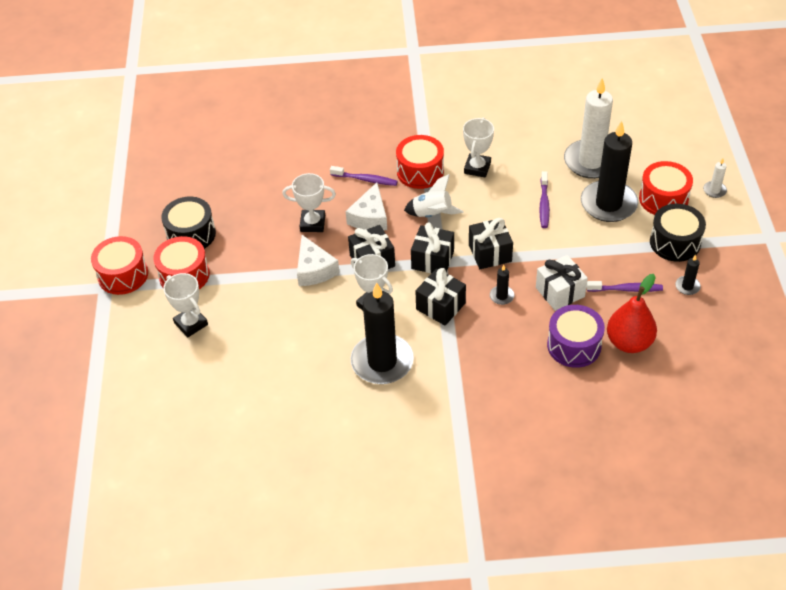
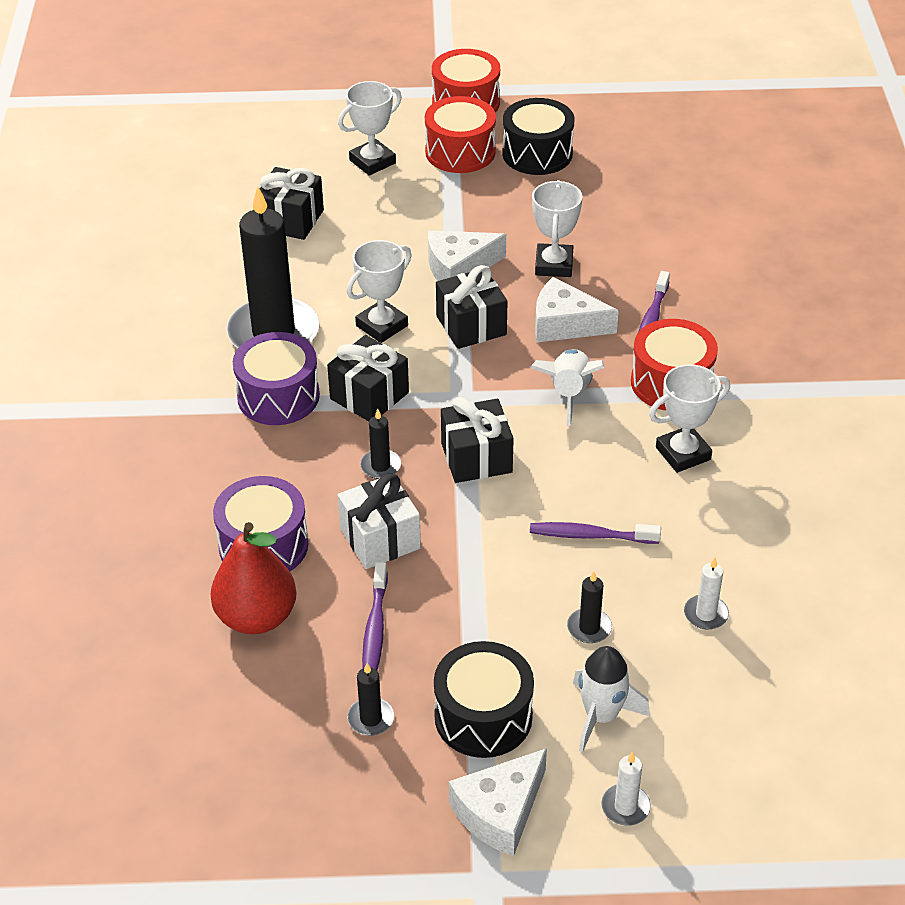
camera: 90 degrees right, 5 degrees down
(432, 260) = (467, 390): black gift -> black gift (291, 220)
(444, 352) = (278, 396): none -> purple drum
(477, 168) = (683, 453): white trophy -> white trophy turned 45 degrees counterclockwise
(591, 161) = (705, 614): white candle -> white candle, size x0.41
(608, 204) = (589, 628): black candle -> black candle, size x0.41
(663, 199) = (601, 715): red drum -> white rocket
(730, 234) = (500, 811): none -> white cheese

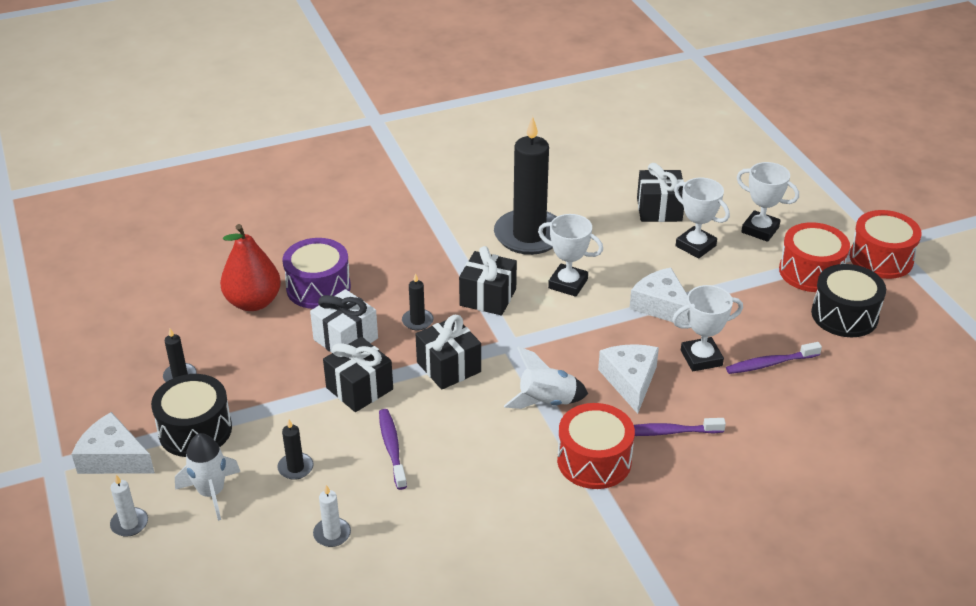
camera: 70 degrees right, 5 degrees down
(278, 396) = (465, 255): purple drum -> none
(375, 628) = (260, 358): purple toothbrush -> purple toothbrush (770, 364)
(471, 325) = (596, 329): black gift -> black gift (359, 388)
(683, 453) = (510, 485): white trophy -> white trophy (695, 246)

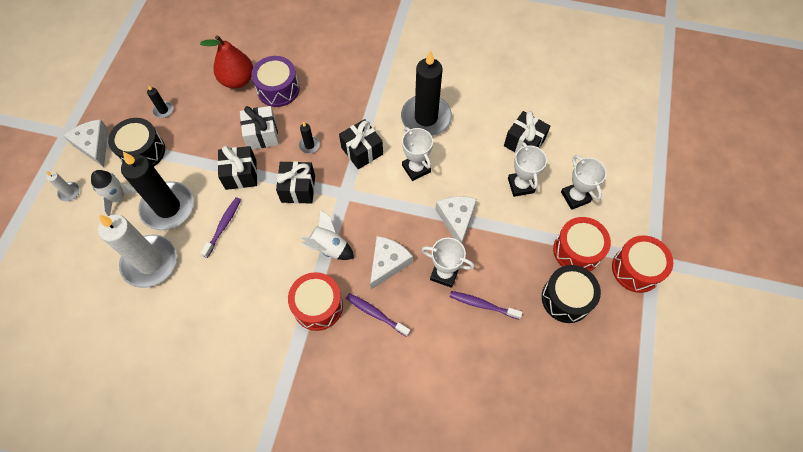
camera: 35 degrees right, 25 degrees up
(295, 468) = (168, 207): black candle -> black candle, size x2.44
(332, 534) = (150, 262): white candle -> white candle, size x2.44

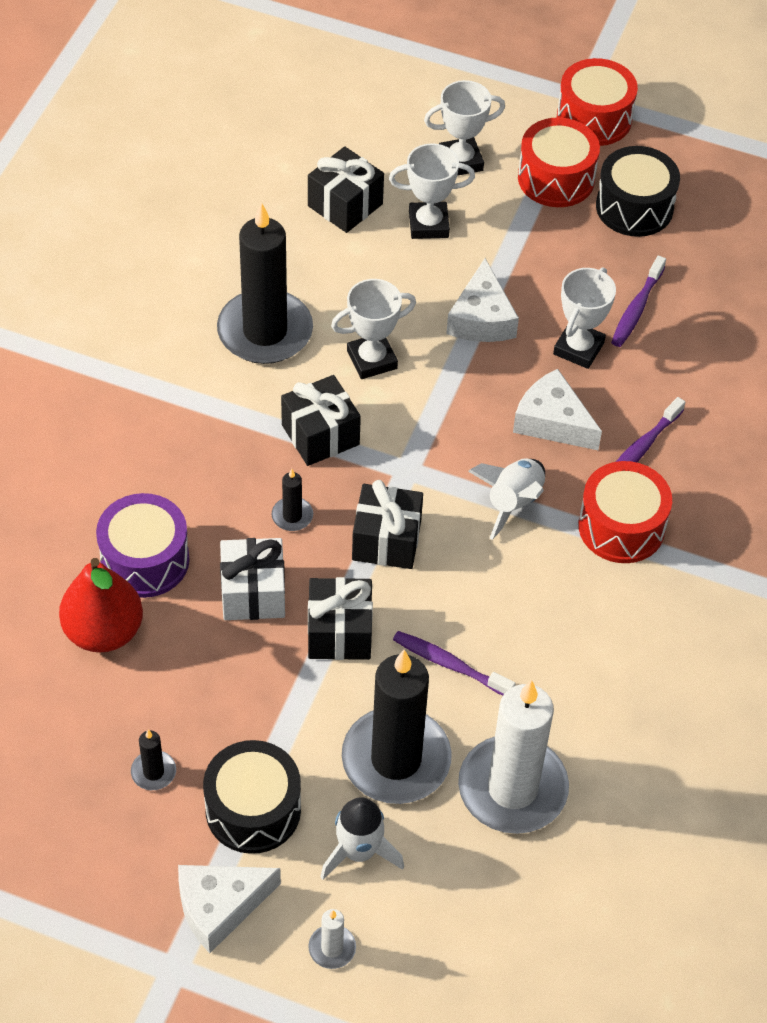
camera: 85 degrees left, 10 degrees down
(456, 219) = (481, 318): white cheese -> white cheese turned 90 degrees counterclockwise

